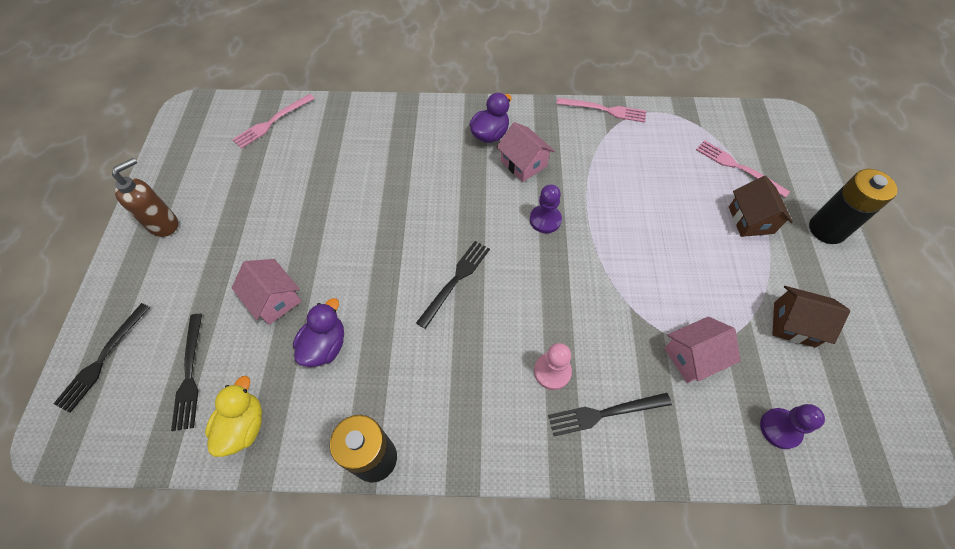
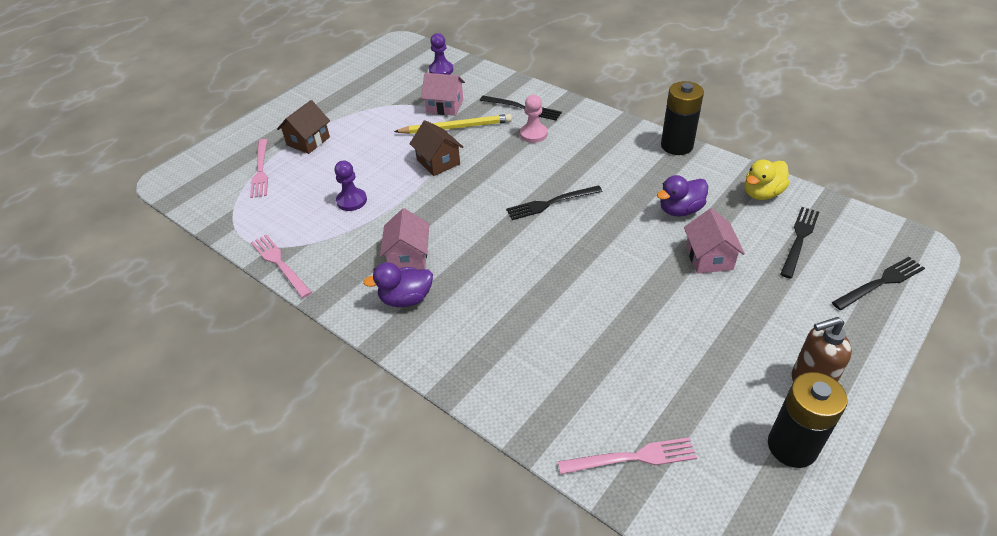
camera: 140 degrees left, 15 degrees down
(545, 220) = (442, 207): purple pawn -> purple pawn (351, 201)
(642, 328) = (456, 127): none -> yellow pencil
(794, 324) = (370, 94): brown house -> brown house (438, 162)
(827, 229) = (275, 117): black battery -> black battery (792, 446)

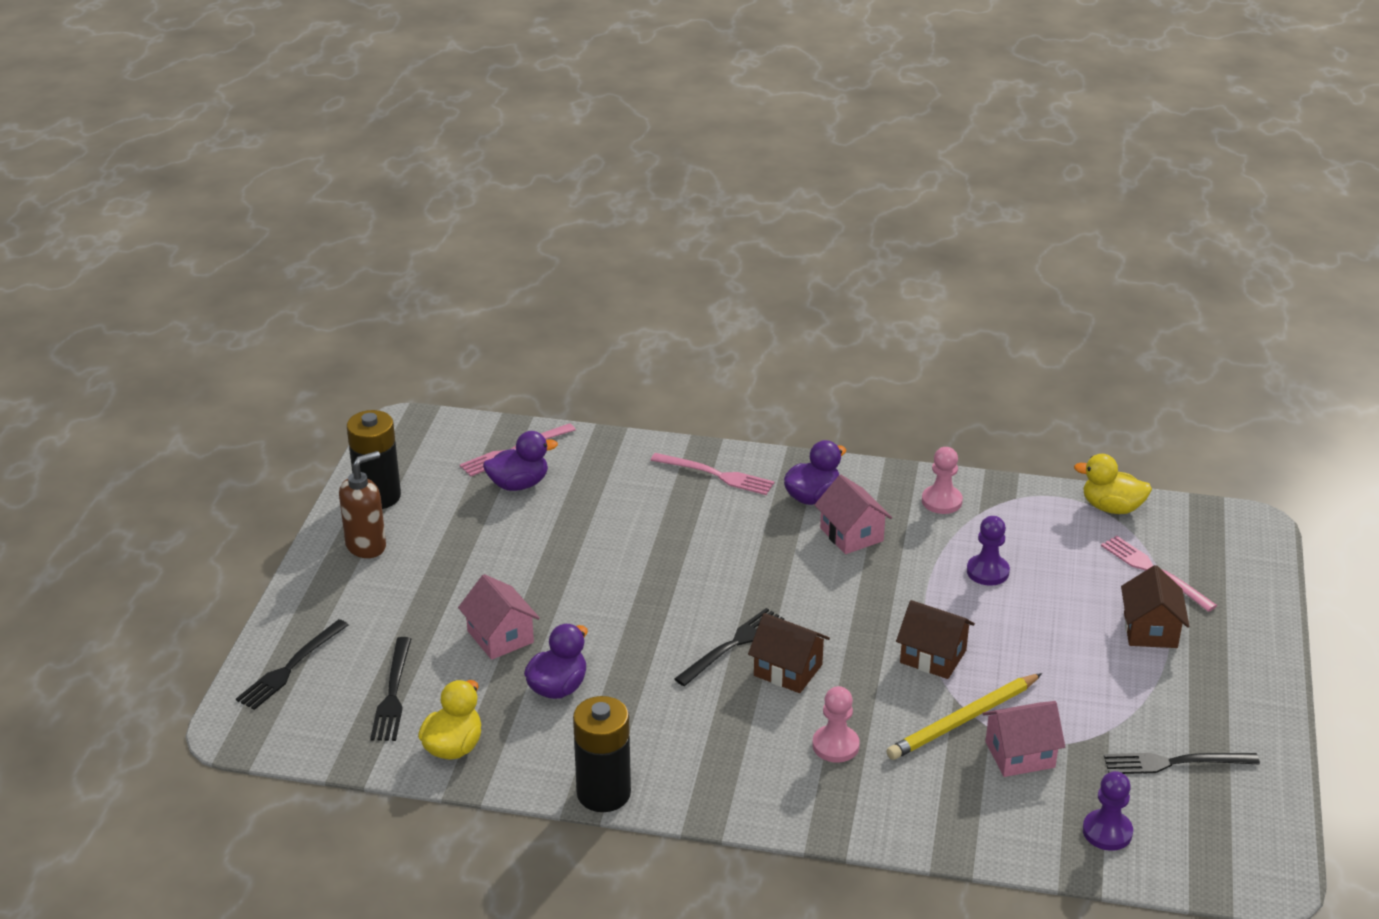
camera: 150 degrees right, 10 degrees down
(224, 218) = (1111, 507): none -> yellow duck
(280, 264) = (983, 486): pink fork -> pink fork (716, 475)
(321, 261) = (941, 501): none -> pink pawn
(523, 108) = (891, 790): black fork -> black fork (1175, 762)
(528, 179) = (788, 670): none -> brown house
(643, 408) = (519, 484): none -> purple duck

